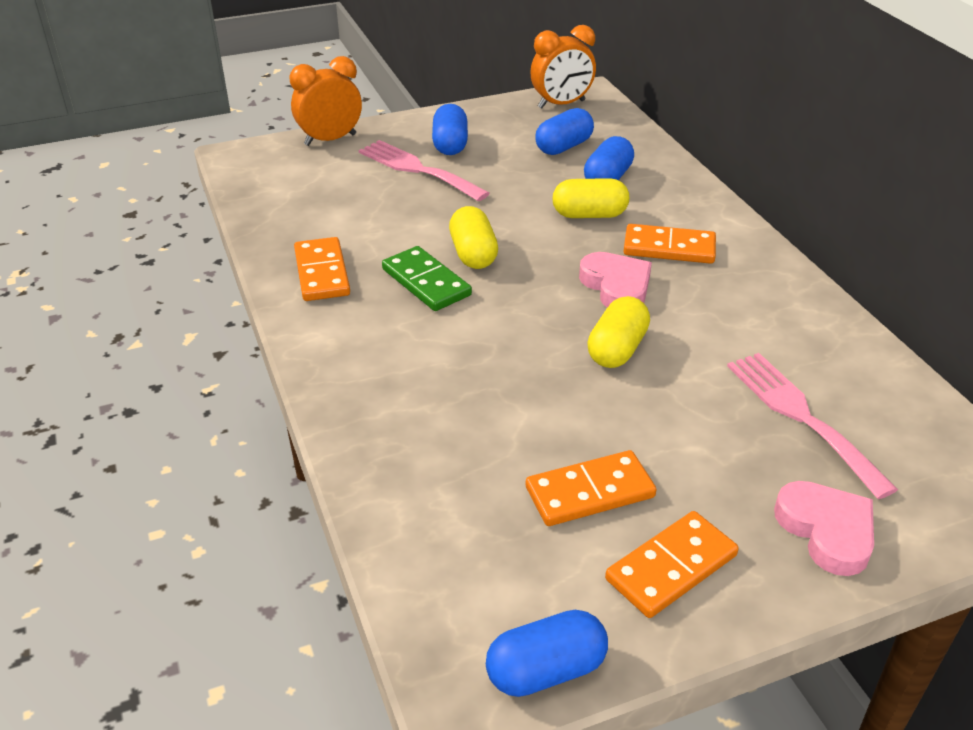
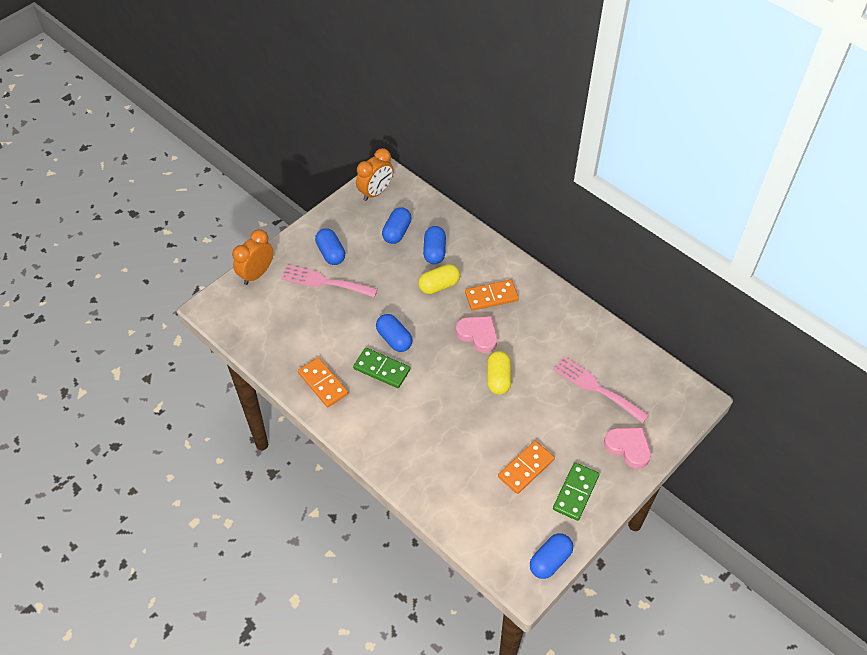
camera: 25 degrees left, 15 degrees up
(473, 254) = (394, 339): yellow capsule -> blue capsule
(671, 567) = (575, 492): orange domino -> green domino

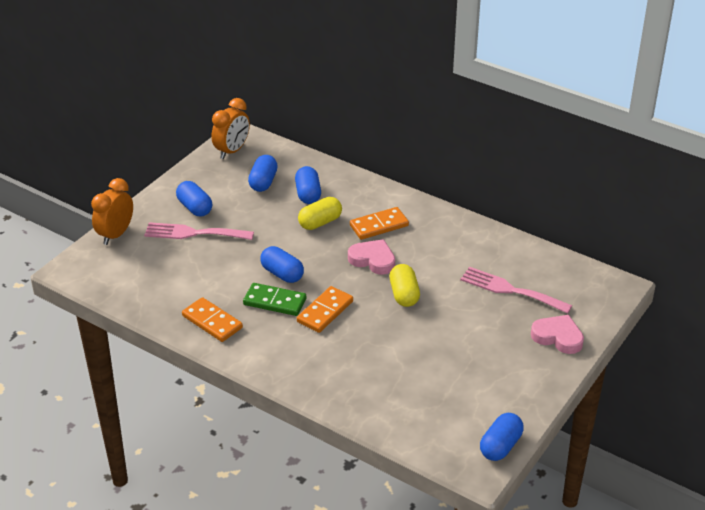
camera: 10 degrees left, 15 degrees down
(526, 468) = (453, 368): orange domino -> orange domino (325, 311)
(575, 492) = (512, 383): green domino -> none

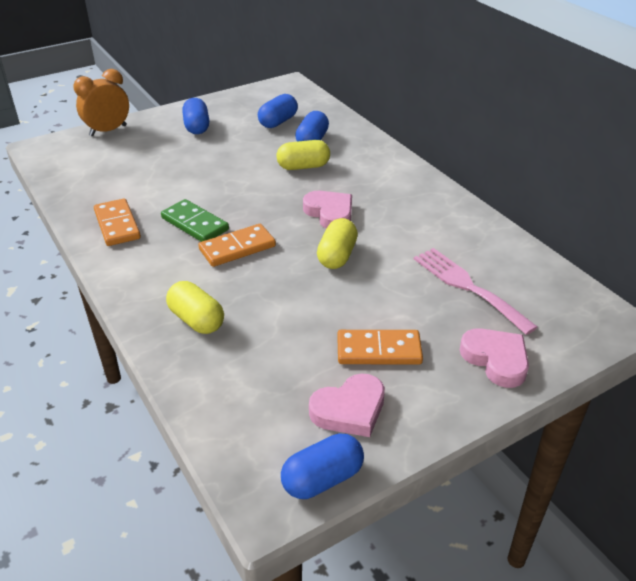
camera: 25 degrees right, 0 degrees up
(193, 233) = (176, 146): pink fork -> none
(232, 151) = (272, 93): orange clock -> none
(282, 274) = (225, 201): blue capsule -> none
(341, 376) = (196, 320): none -> yellow capsule
(379, 226) = (362, 184): orange domino -> orange domino (379, 350)
(488, 400) = (349, 410): none -> pink heart

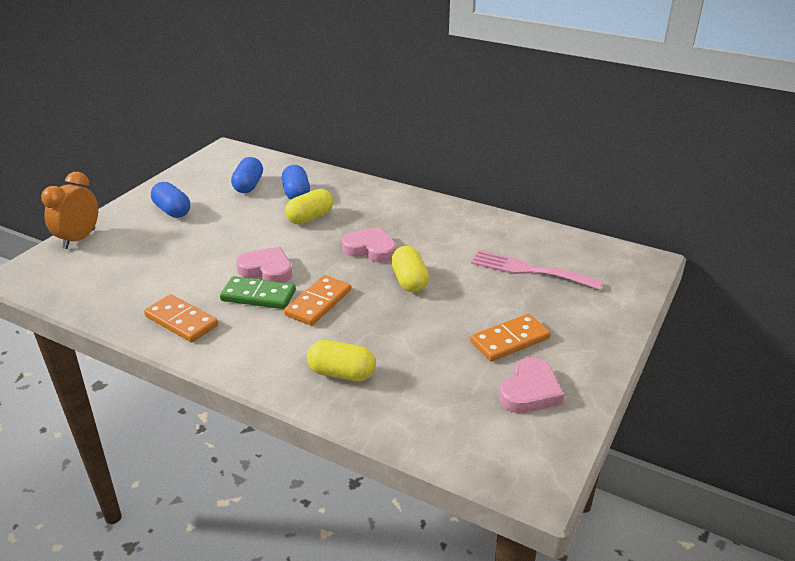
camera: 30 degrees left, 5 degrees down
(322, 479) = (558, 448): blue capsule -> none
(496, 359) = (595, 315): pink heart -> pink heart (267, 270)

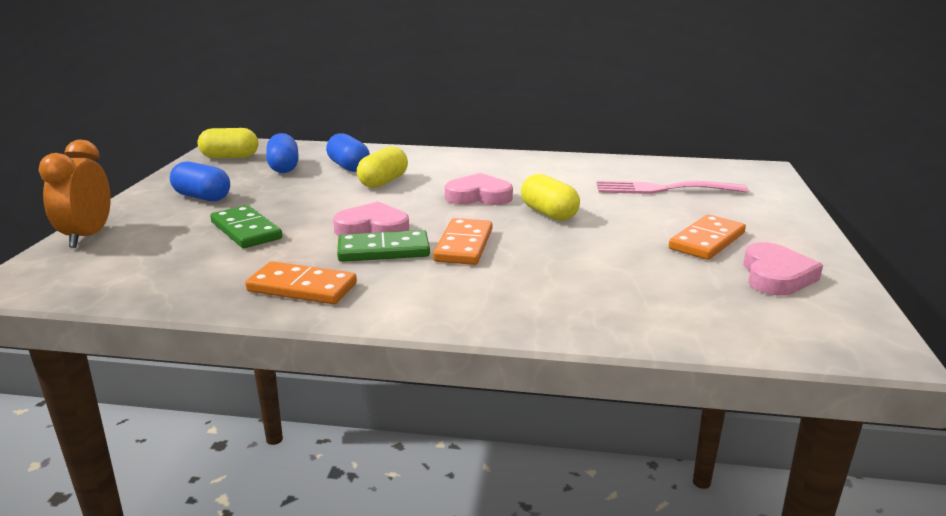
camera: 20 degrees left, 10 degrees down
(180, 254) = (246, 230): none -> green domino
(341, 373) = (556, 299): yellow capsule -> yellow capsule (230, 157)

